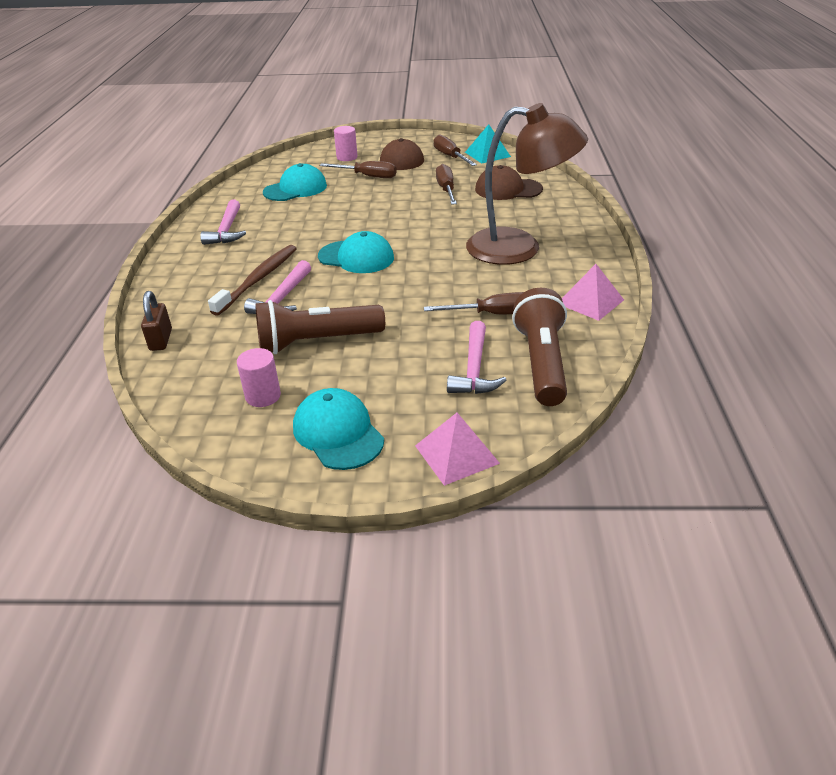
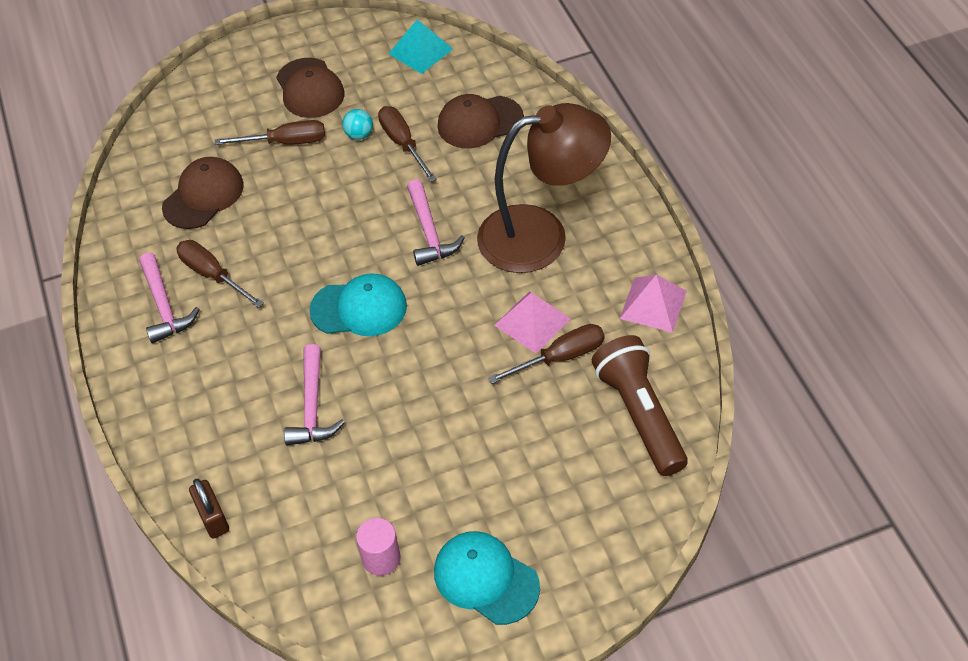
camera: 20 degrees left, 15 degrees up
(258, 279) = (263, 383): brown toothbrush -> none
(295, 189) = (203, 196): turquoise cap -> brown cap
(316, 342) = (392, 462): brown flashlight -> none
(347, 157) = (233, 106): pink cylinder -> none
(419, 181) = (359, 135): none -> turquoise ball
(450, 157) = (374, 69): brown screwdriver -> brown screwdriver (213, 275)
(456, 454) = (611, 564): pink pyramid -> pink pyramid (532, 322)
(474, 369) = (577, 446): pink hammer -> pink hammer (429, 232)

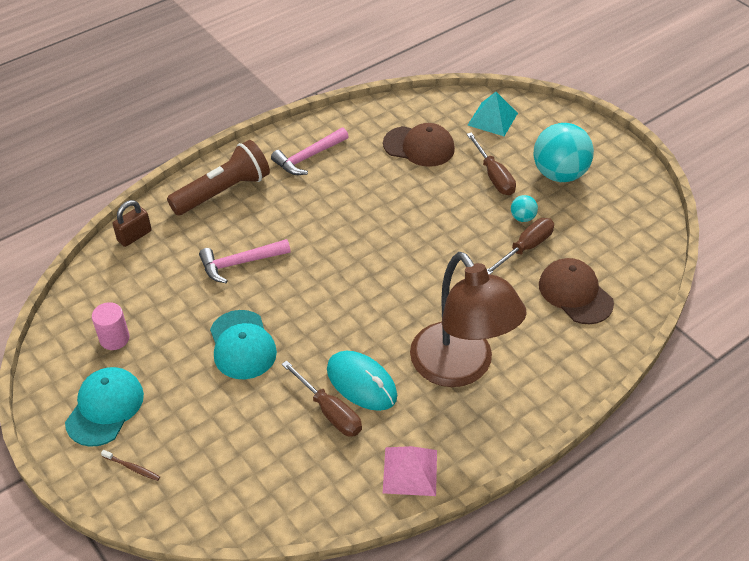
camera: 70 degrees right, 5 degrees down
(213, 275) = (345, 174): brown screwdriver -> none
(310, 88) = (559, 174): brown cap -> turquoise ball
(359, 308) = (340, 266): turquoise cap -> turquoise cap (242, 345)
(420, 51) = (641, 232): turquoise pyramid -> turquoise pyramid (492, 119)
(429, 232) = (435, 290): pink hammer -> none
(532, 322) = (361, 383): pink pyramid -> turquoise mouse
(580, 557) = (132, 468): none -> brown toothbrush
(640, 414) = (283, 484): brown flashlight -> brown flashlight (223, 192)

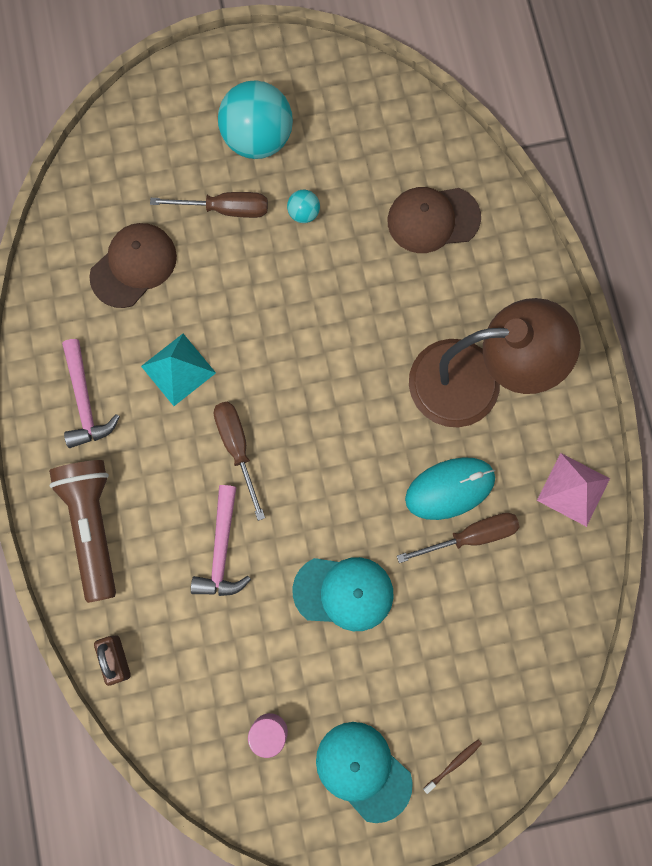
camera: 65 degrees left, 30 degrees up
(492, 119) = (130, 160): turquoise pyramid -> turquoise pyramid (178, 369)
(525, 248) = (348, 234): brown screwdriver -> brown screwdriver (237, 448)

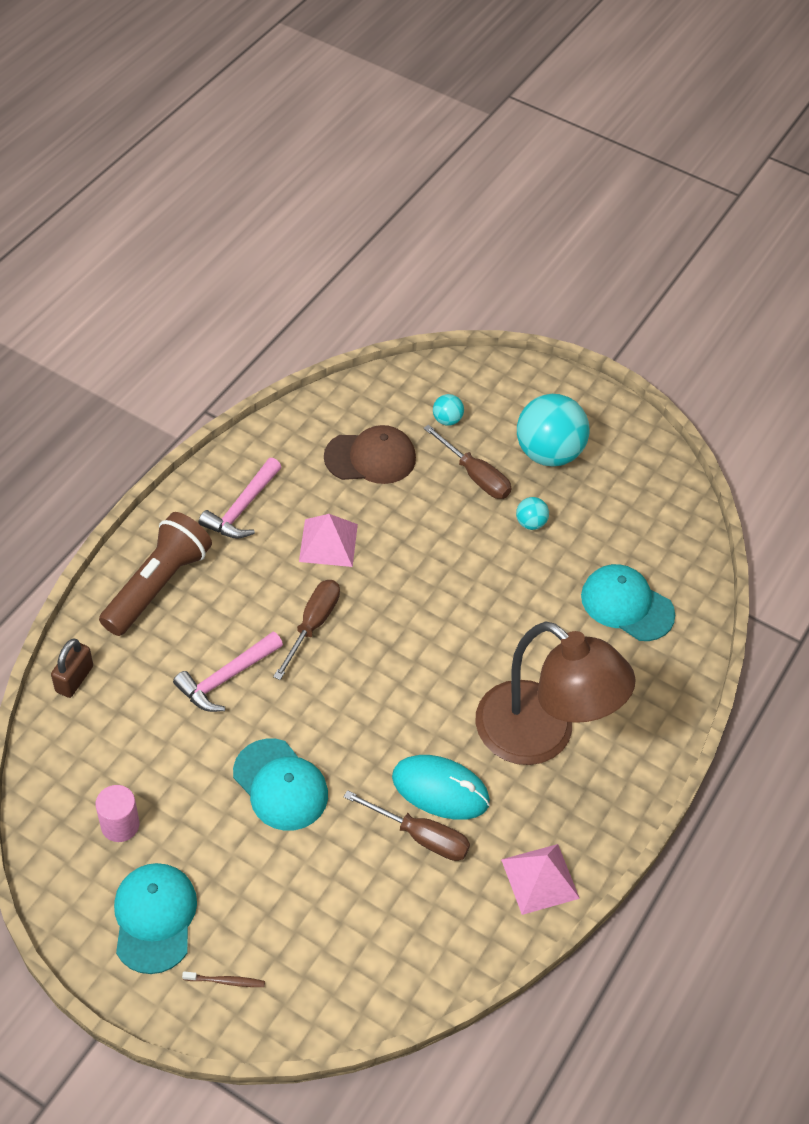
camera: 40 degrees right, 25 degrees down
(156, 178) = (447, 420): none -> turquoise ball
(178, 369) = (328, 542): turquoise pyramid -> pink pyramid
(433, 219) = (627, 605): brown cap -> turquoise cap

